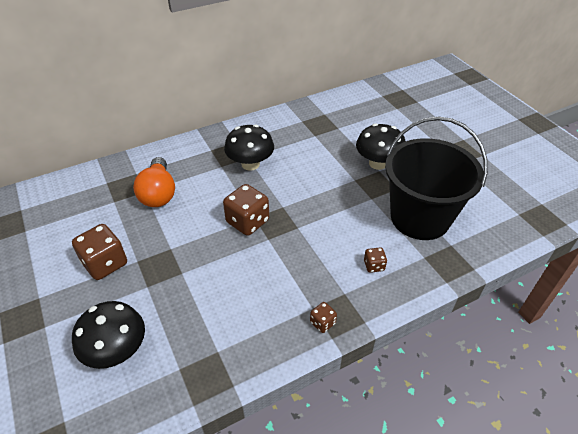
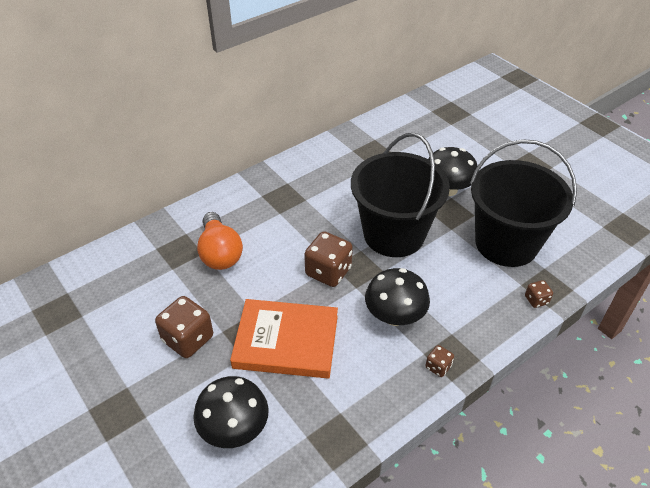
camera: 10 degrees left, 0 degrees up
(190, 278) = (286, 341): none -> orange book
(250, 164) = (311, 207): black mushroom -> black mushroom (395, 316)
(317, 196) = (394, 234): none -> black bucket
(374, 266) = (473, 300): brown dice -> brown dice (536, 300)

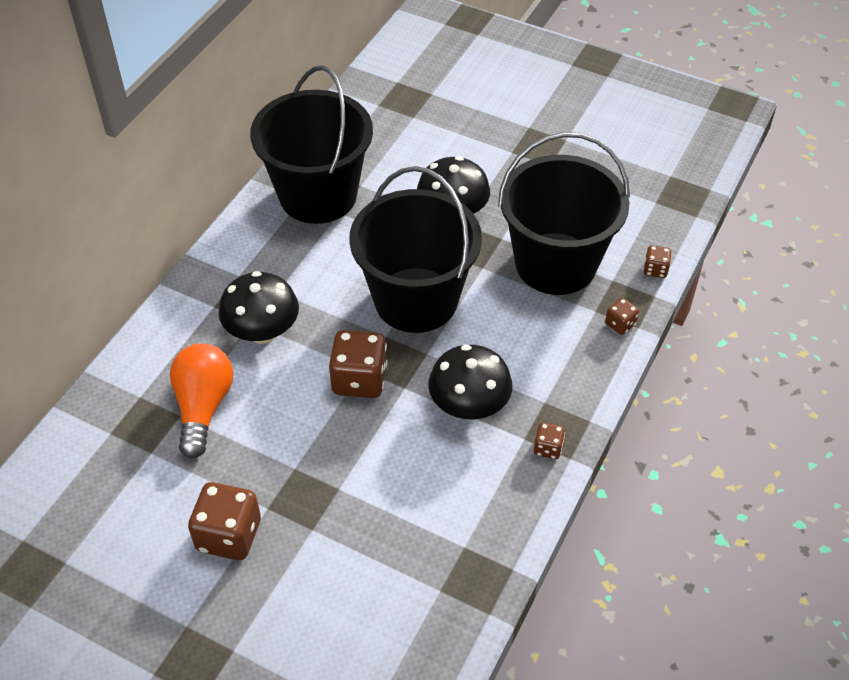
camera: 25 degrees left, 5 degrees up
(220, 253) = (203, 407): orange light bulb -> orange light bulb turned 135 degrees counterclockwise
(234, 428) = (351, 617): black mushroom -> black mushroom (262, 332)
(286, 341) = (355, 489): orange book -> none
(363, 151) = (318, 195): none -> black bucket
(581, 271) = (655, 269): none -> brown dice

